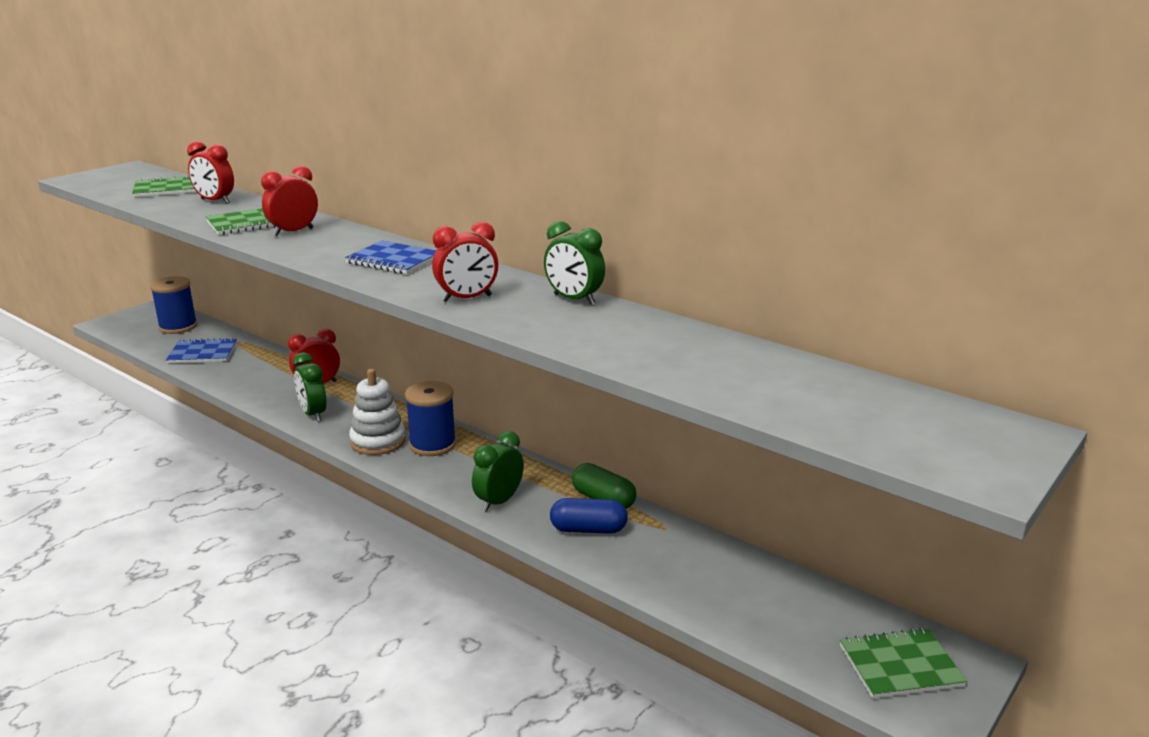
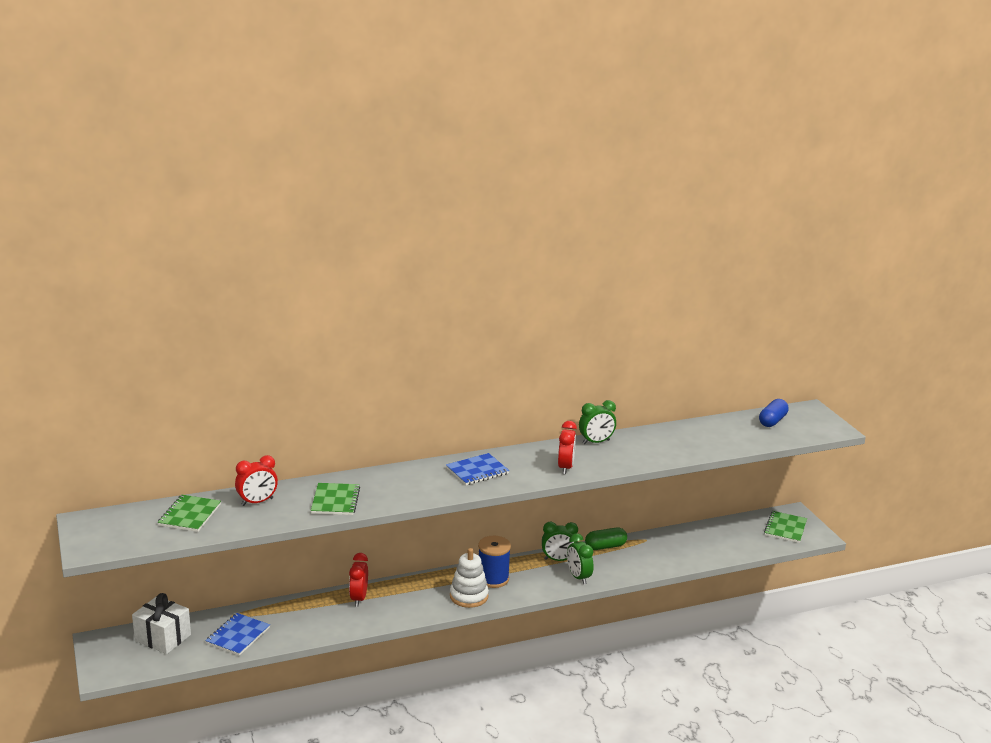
camera: 60 degrees left, 0 degrees up
(178, 327) = (163, 638): blue spool -> white gift
(293, 232) = (378, 489): red clock -> none
(313, 414) = (404, 610): green clock -> green clock (558, 560)
(588, 529) = (629, 560): blue capsule -> blue capsule (772, 421)

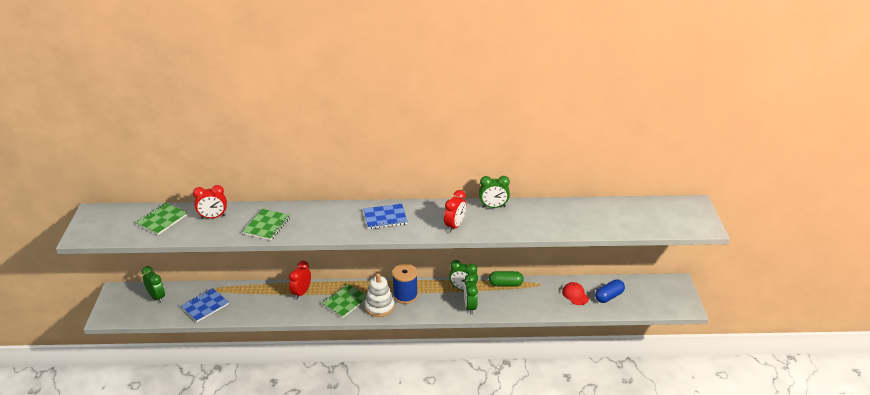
camera: 20 degrees right, 10 degrees up
(163, 638) = (157, 297): white gift -> green clock
(691, 544) = (575, 295): none -> red cap
(772, 421) = (654, 210): blue capsule -> blue capsule (609, 296)
(785, 528) = (662, 295): green notebook -> green notebook (345, 301)

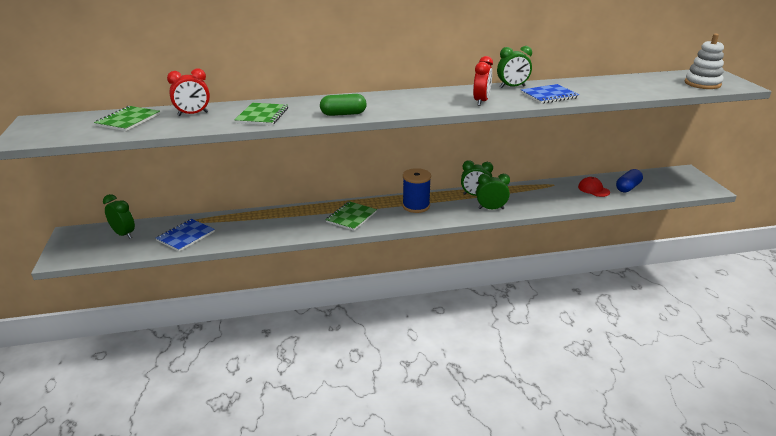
camera: 10 degrees left, 5 degrees down
(301, 293) = (298, 214): red clock -> none
(379, 307) = (392, 218): white stacking toy -> white stacking toy (702, 84)
(385, 217) = (399, 101): blue notebook -> blue notebook (549, 95)
(470, 307) = (491, 208): green clock -> green clock turned 105 degrees clockwise
(505, 284) = (517, 188): green capsule -> green capsule (343, 114)

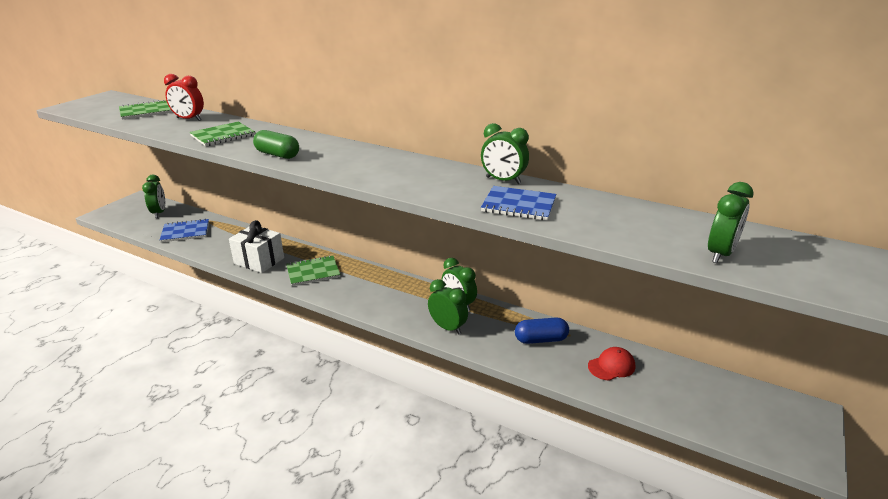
camera: 40 degrees right, 0 degrees up
(296, 227) = (259, 261): none -> white gift
(416, 206) = (383, 288): blue spool -> none
(481, 101) = (425, 185): red clock -> none
(593, 189) = (611, 366): red cap -> red cap turned 60 degrees clockwise
(627, 187) = (666, 388): blue capsule -> blue capsule (540, 339)
(666, 88) = (720, 254): none -> green clock
(702, 84) = (806, 270): white stacking toy -> none

